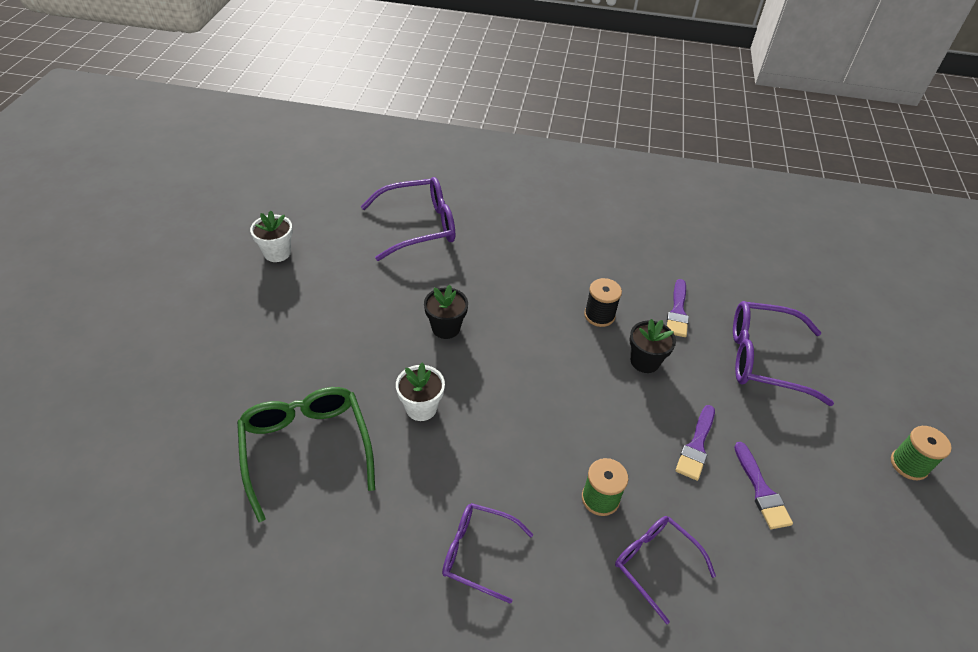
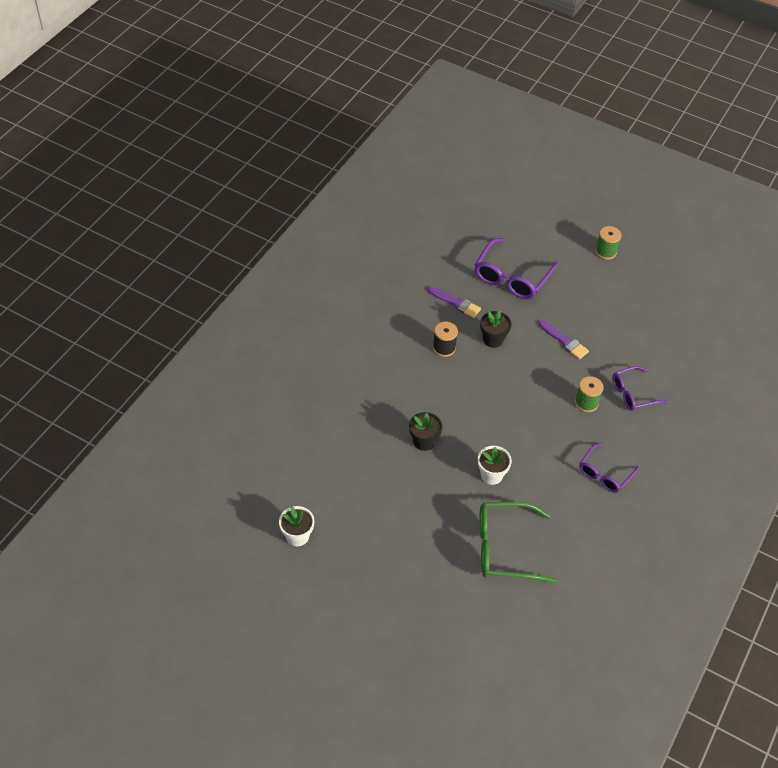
camera: 70 degrees left, 5 degrees up
(419, 226) = (303, 429): purple glasses -> none
(761, 490) = (602, 325): purple brush -> none

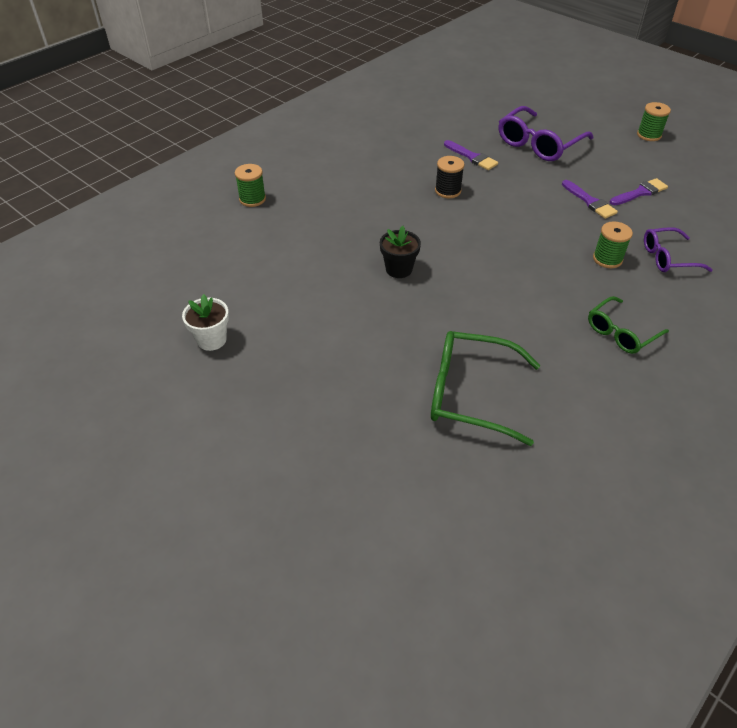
camera: 15 degrees right, 5 degrees down
(277, 385) = (252, 199): none -> green spool
(491, 475) = (472, 313): white flower pot -> none
(493, 339) = (505, 190): black flower pot -> none
(604, 474) = (621, 332): purple glasses -> green glasses
(605, 324) = (640, 193): none -> purple brush

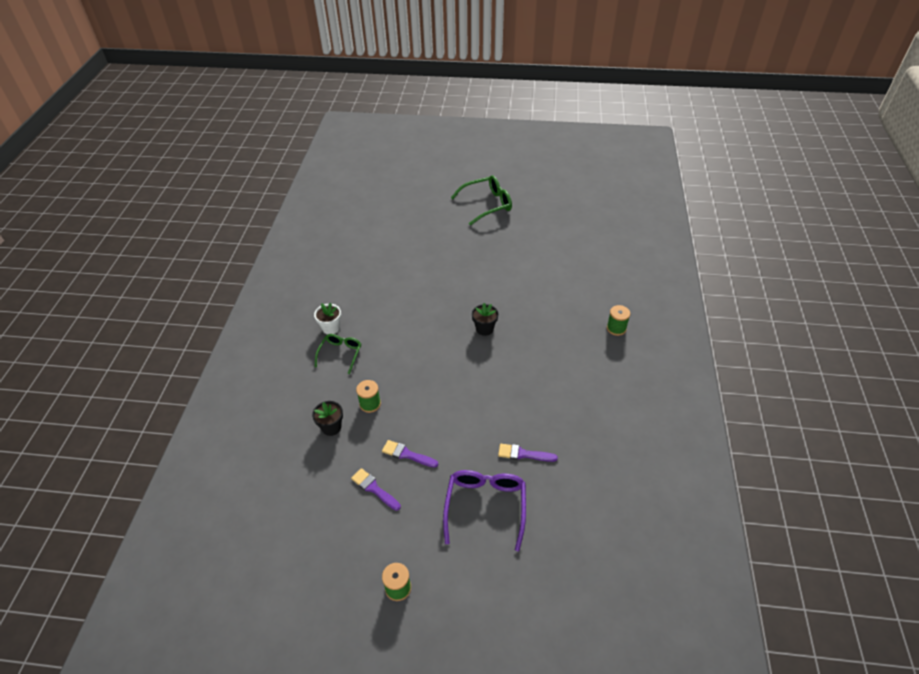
camera: 145 degrees right, 0 degrees up
(211, 340) = (530, 250): white flower pot -> white flower pot (331, 328)
(448, 191) = (510, 406): black spool -> none
(470, 394) = (397, 286): green glasses -> green glasses (487, 204)
(640, 193) = (374, 488): purple brush -> purple brush turned 105 degrees clockwise
(668, 258) = (331, 427): purple glasses -> black flower pot

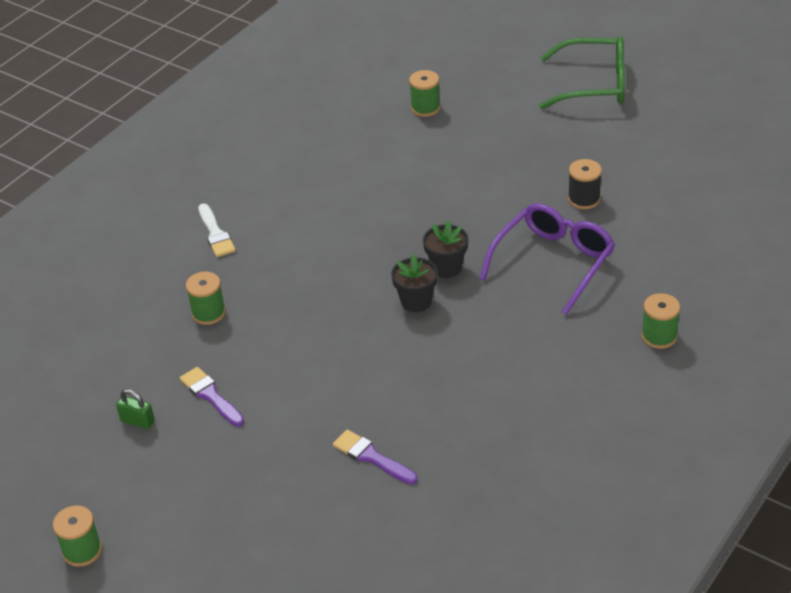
camera: 30 degrees right, 5 degrees down
(331, 328) = (227, 195): white flower pot -> none
(331, 427) = (137, 324): black flower pot -> black flower pot (416, 301)
(340, 354) = (215, 234): green glasses -> white brush
(374, 488) = (137, 421): purple brush -> green padlock
(409, 243) = (425, 108): none -> green spool
(485, 506) = (267, 502): purple glasses -> purple glasses (553, 262)
(527, 267) = (584, 199): none -> black spool

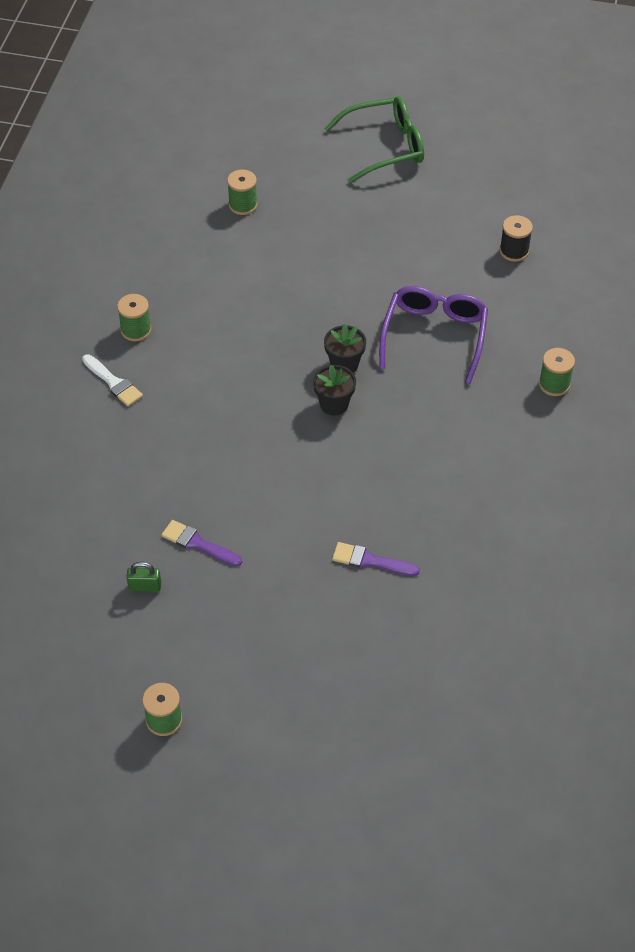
camera: 25 degrees left, 10 degrees up
(208, 313) = (151, 464): green spool -> green spool (136, 330)
(584, 199) = (431, 267): black spool -> black spool (514, 251)

